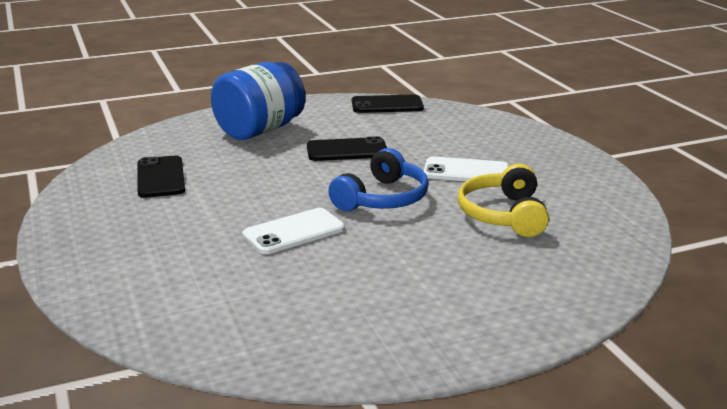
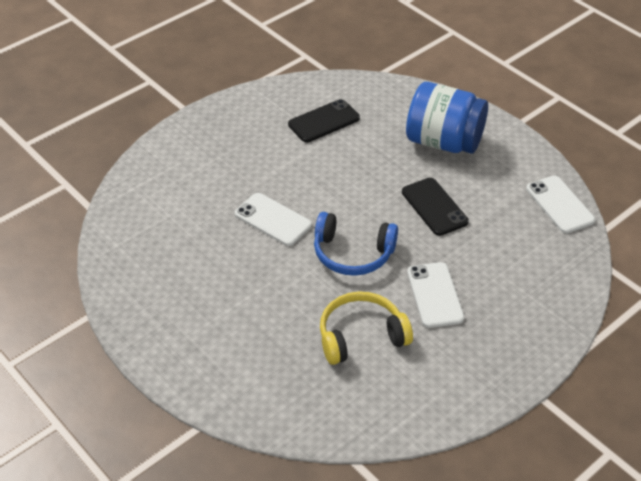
camera: 70 degrees right, 20 degrees up
(387, 105) = (559, 205): black phone -> white phone

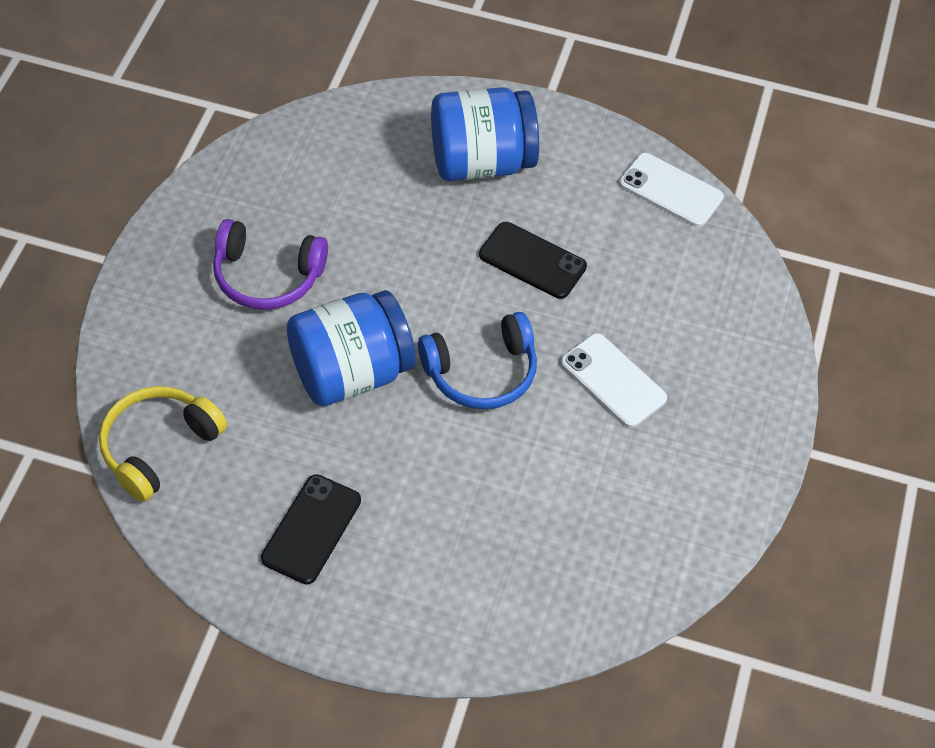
camera: 35 degrees left, 10 degrees up
(265, 151) = (267, 276): none -> purple headphones
(273, 220) = (351, 372): white phone -> blue jar
(324, 121) = (311, 198): black phone -> black phone (311, 529)
(361, 336) = (567, 477): yellow headphones -> yellow headphones (158, 447)

